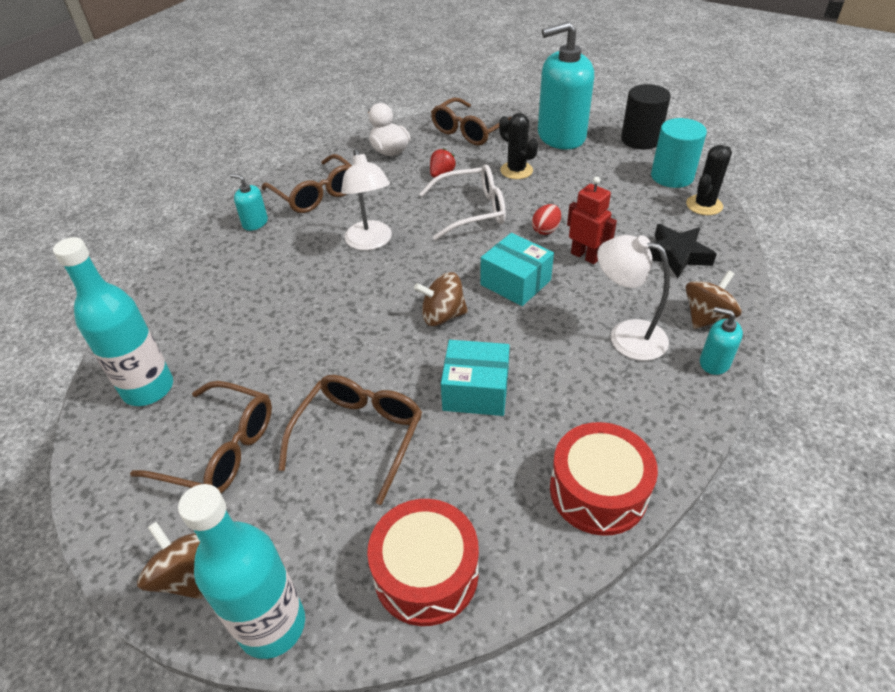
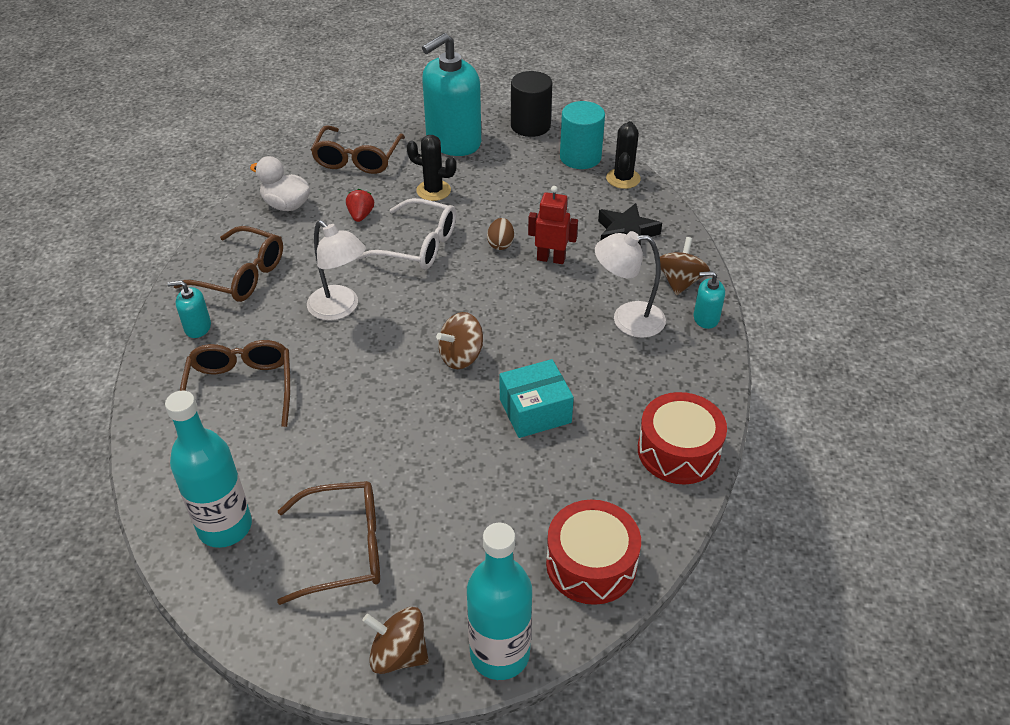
camera: 30 degrees left, 0 degrees up
(359, 436) = (462, 486): brown glasses -> brown glasses (241, 390)
(472, 211) = (418, 245): white glasses -> white glasses turned 60 degrees clockwise
(515, 282) = (506, 303): turquoise box -> none
(546, 230) = (500, 244): red egg -> brown egg

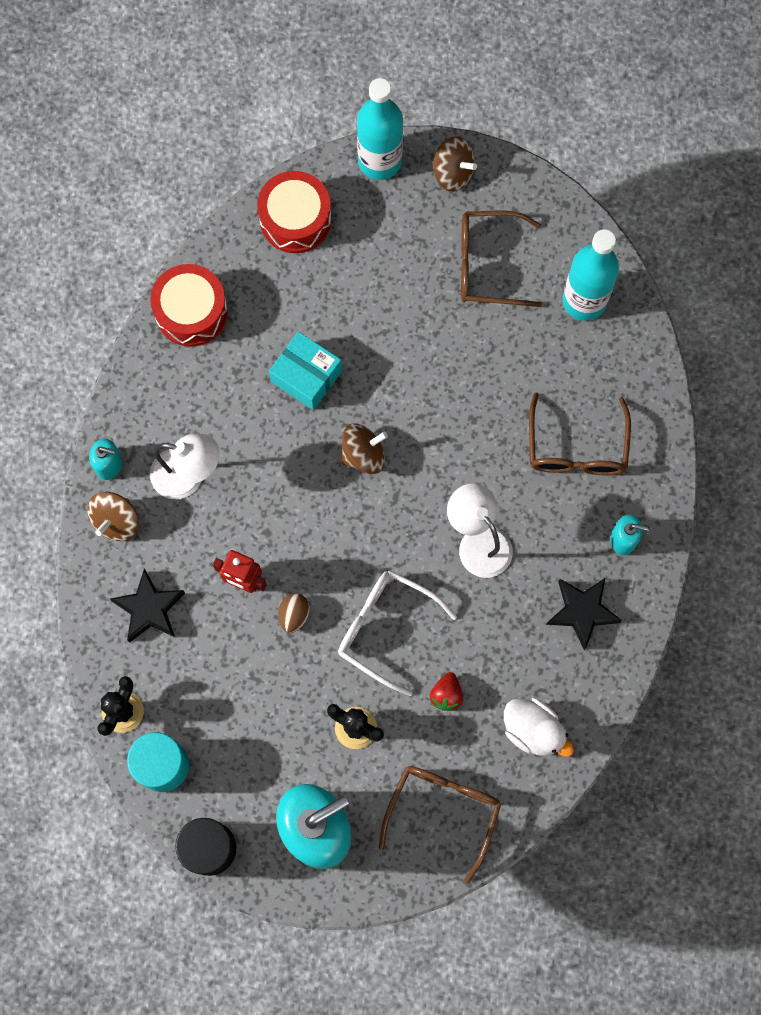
camera: 170 degrees left, 30 degrees up
(241, 275) = (582, 612): brown glasses -> black star
(535, 411) = (306, 376): turquoise box -> turquoise box turned 45 degrees clockwise

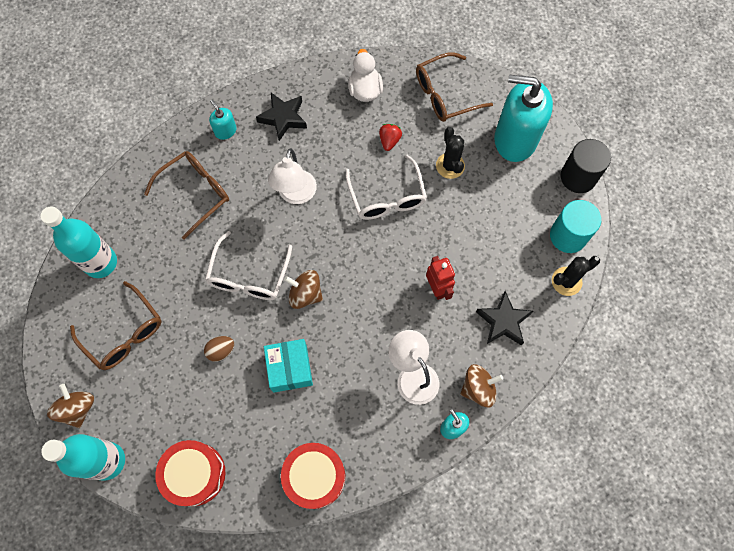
camera: 135 degrees left, 5 degrees down
(294, 615) = (427, 246): brown egg -> brown egg (221, 350)
(435, 420) = (249, 276): none -> white glasses
(446, 695) = (389, 141): red strawberry -> red strawberry turned 45 degrees counterclockwise

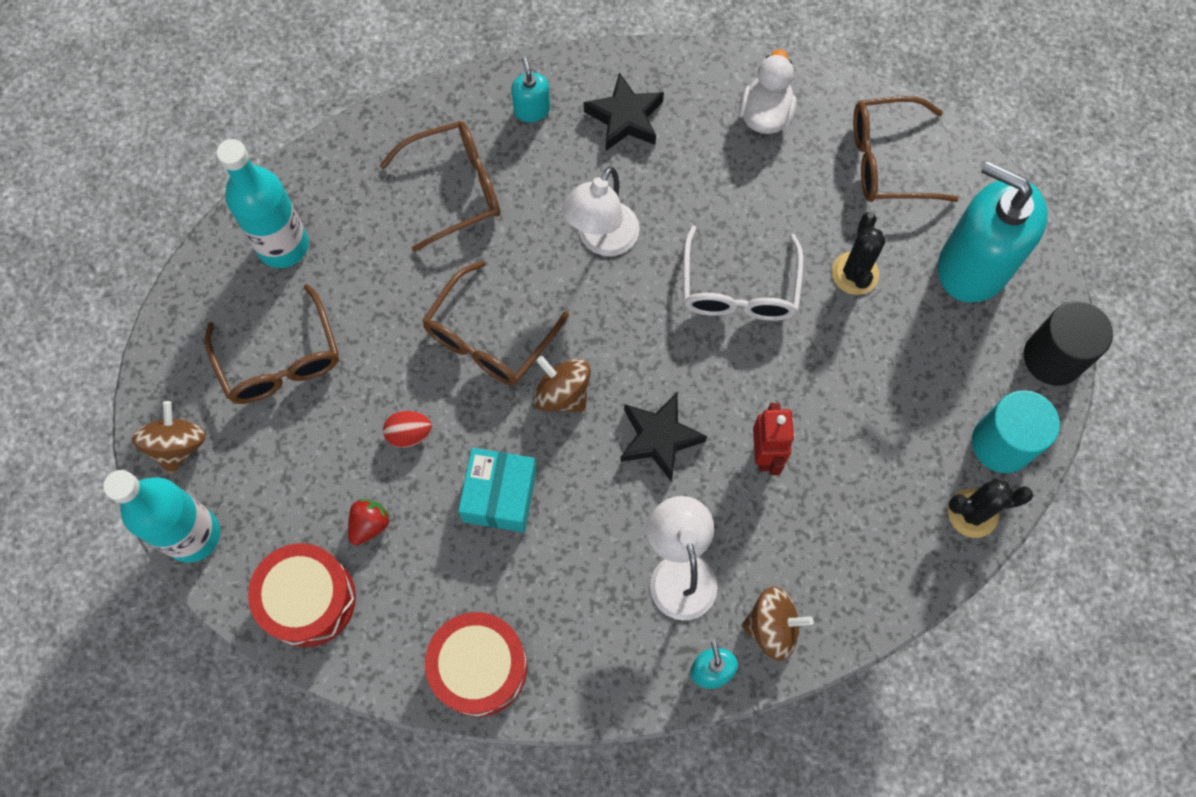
camera: 20 degrees right, 0 degrees up
(221, 350) = (409, 434): brown egg -> red egg
(249, 276) = (489, 338): white glasses -> brown glasses
(389, 141) = (774, 204): red strawberry -> red strawberry (369, 525)
(503, 321) = (849, 540): black star -> black star (659, 438)

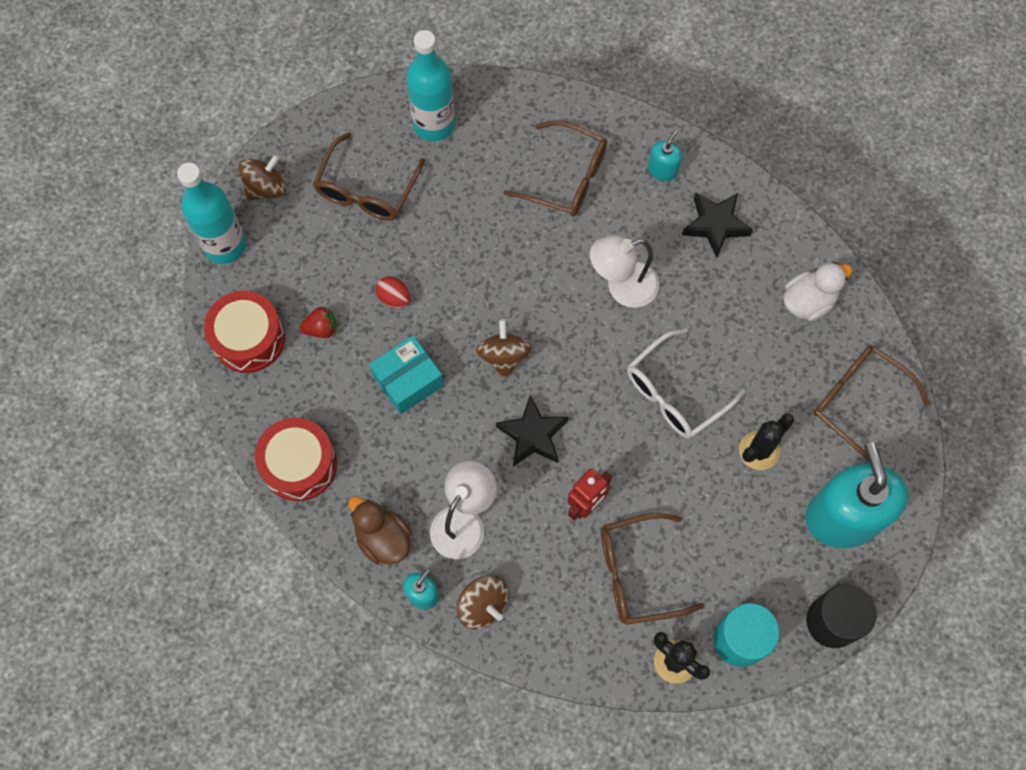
camera: 45 degrees right, 0 degrees up
(489, 338) = (495, 284): brown glasses -> brown glasses (637, 573)
(625, 657) = (383, 538): none -> brown duck

